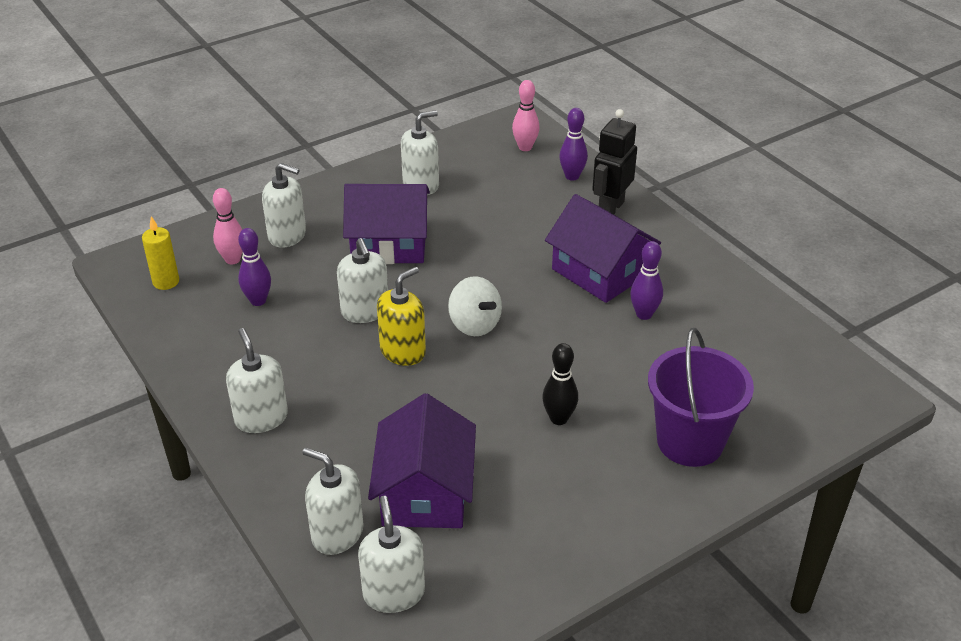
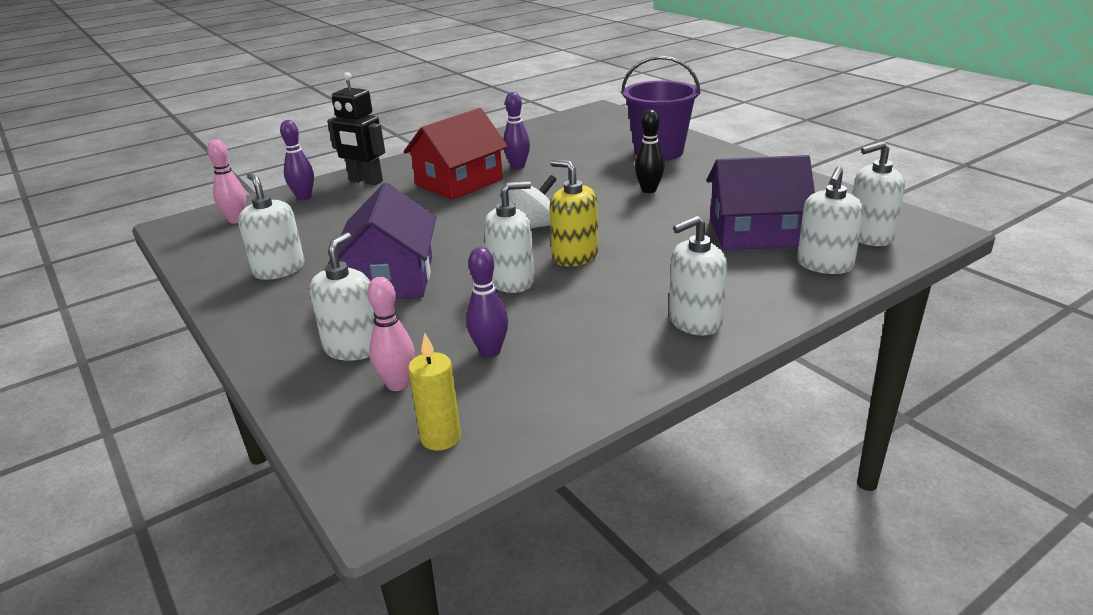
camera: 90 degrees left, 10 degrees down
(600, 272) = (459, 182): purple house -> red house

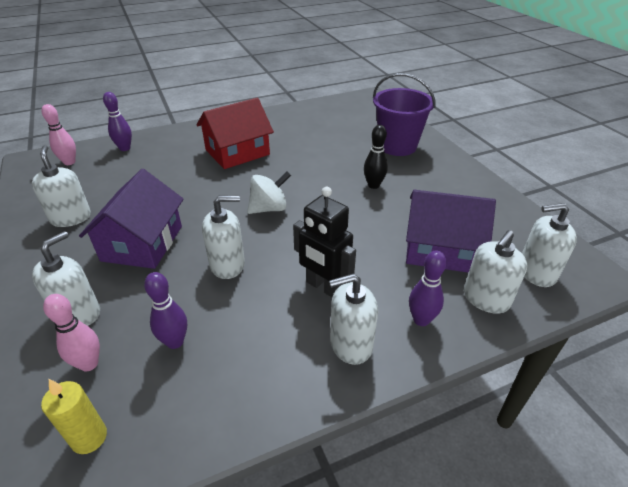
camera: 10 degrees right, 10 degrees up
(365, 181) = (173, 140): black robot -> black robot (324, 287)
(518, 167) = (286, 144): purple bowling pin -> purple bowling pin (421, 320)
(575, 256) = (287, 247): yellow soap dispenser -> none

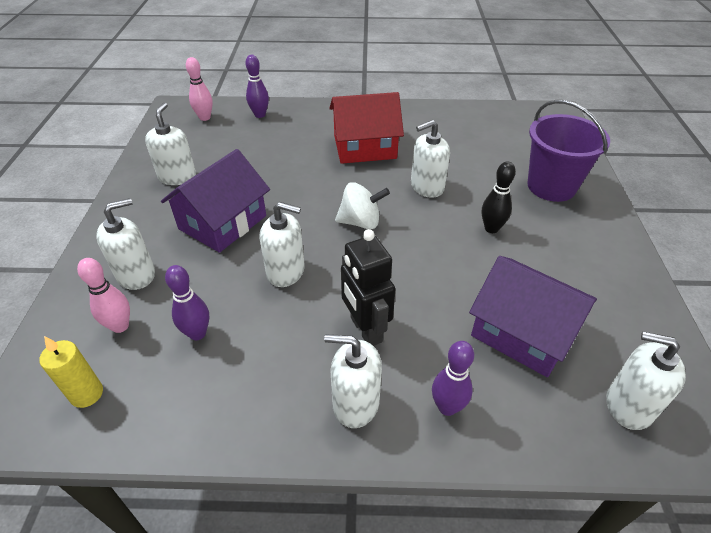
camera: 25 degrees right, 5 degrees up
(486, 299) = (540, 413): white soap dispenser -> white soap dispenser (427, 187)

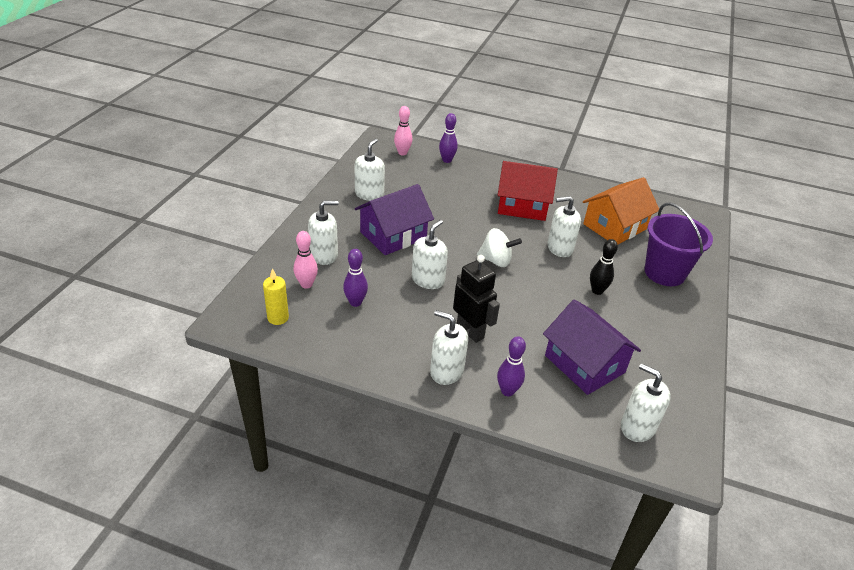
camera: 15 degrees right, 5 degrees down
(286, 271) = (428, 280): white soap dispenser -> white soap dispenser turned 90 degrees counterclockwise
(365, 330) = (470, 331): black robot -> black robot turned 150 degrees clockwise
(474, 147) = (614, 226): none -> orange house

